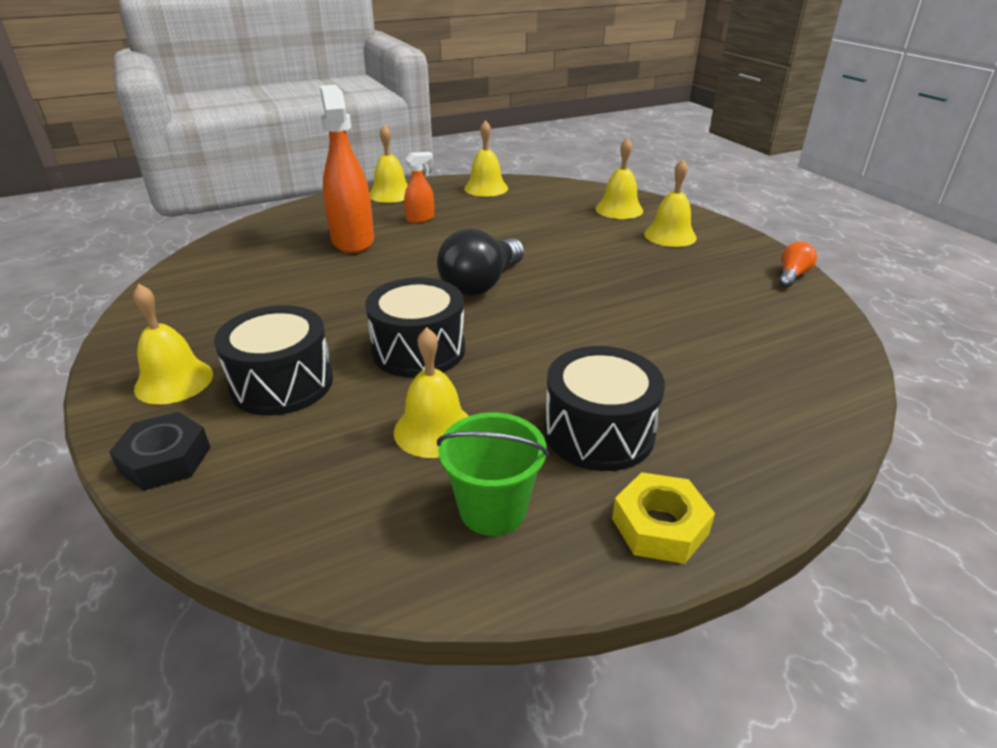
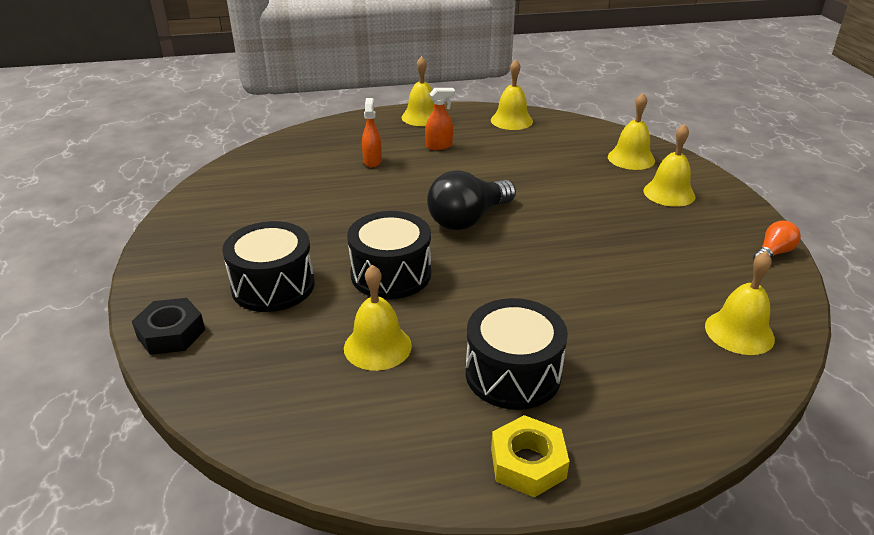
camera: 15 degrees right, 0 degrees up
(174, 381) = (194, 270): yellow bell -> yellow bell (739, 332)
(353, 241) = (372, 161): orange spray bottle -> orange spray bottle, size x0.49
(493, 509) = (398, 421): green bucket -> none

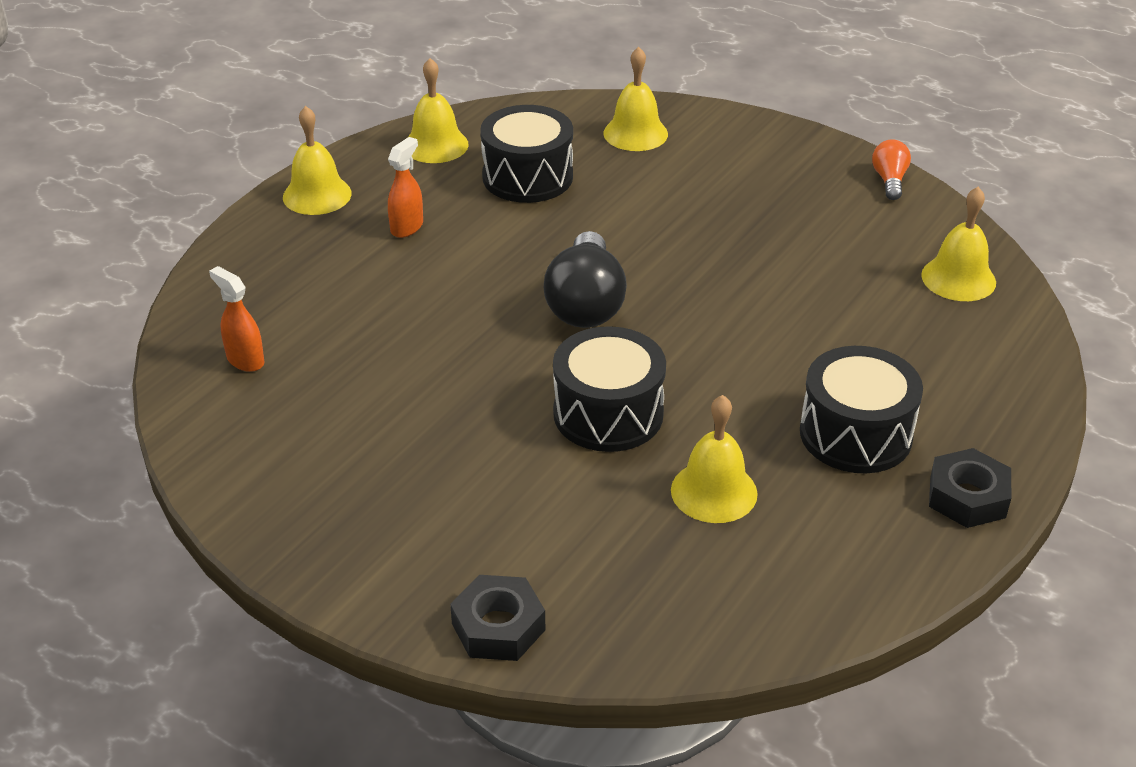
camera: 45 degrees left, 5 degrees up
(273, 285) = (512, 506): black drum -> black drum (527, 177)
(372, 161) = (360, 292): orange spray bottle -> orange spray bottle (245, 360)
(528, 463) = (967, 497): yellow nut -> black nut
(669, 193) = (726, 160): yellow bell -> none

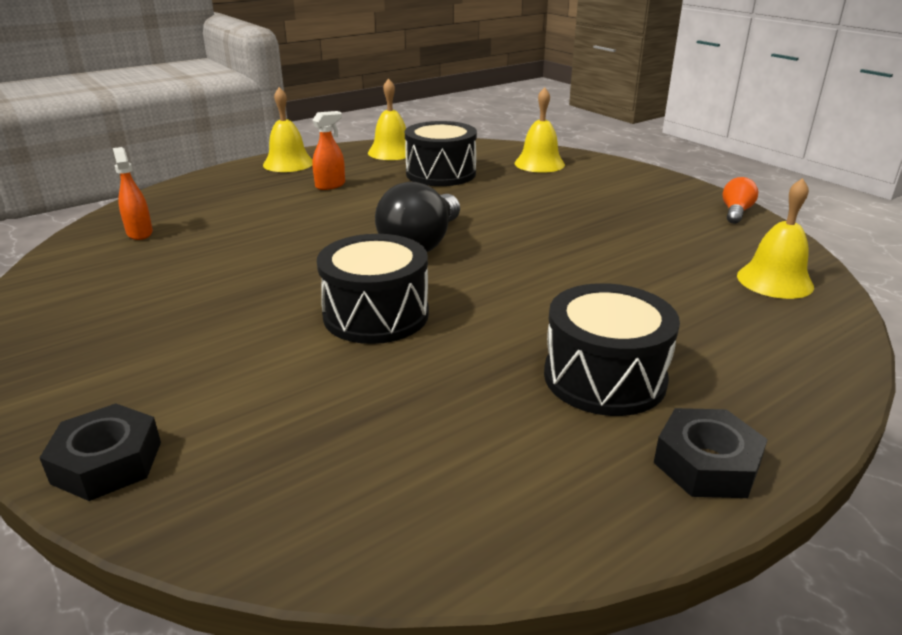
camera: 20 degrees right, 10 degrees down
(714, 491) = (423, 394): yellow bell -> none

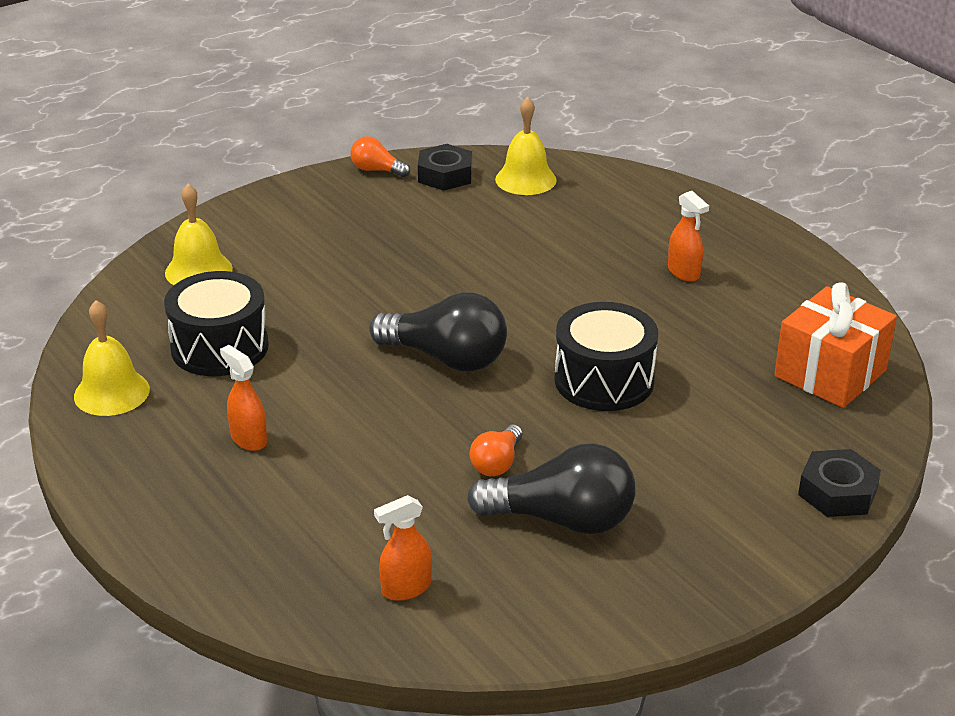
camera: 90 degrees left, 5 degrees up
(175, 289) = (562, 519): none -> black light bulb
(265, 263) = (497, 463): none -> orange light bulb
(288, 163) = (139, 491): yellow bell -> none
(362, 489) = (830, 373): none -> orange gift
(604, 377) = (684, 272): black drum -> orange spray bottle
(706, 464) = (770, 247): black nut -> black nut (445, 175)

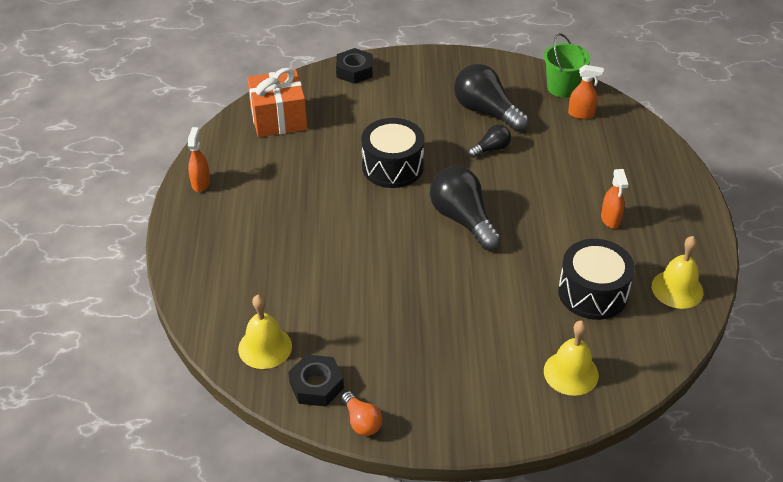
camera: 145 degrees left, 10 degrees up
(478, 627) = (562, 88): none -> green bucket
(497, 463) = (491, 149): orange light bulb -> black light bulb
(684, 272) = (266, 211): orange spray bottle -> orange spray bottle (201, 183)

